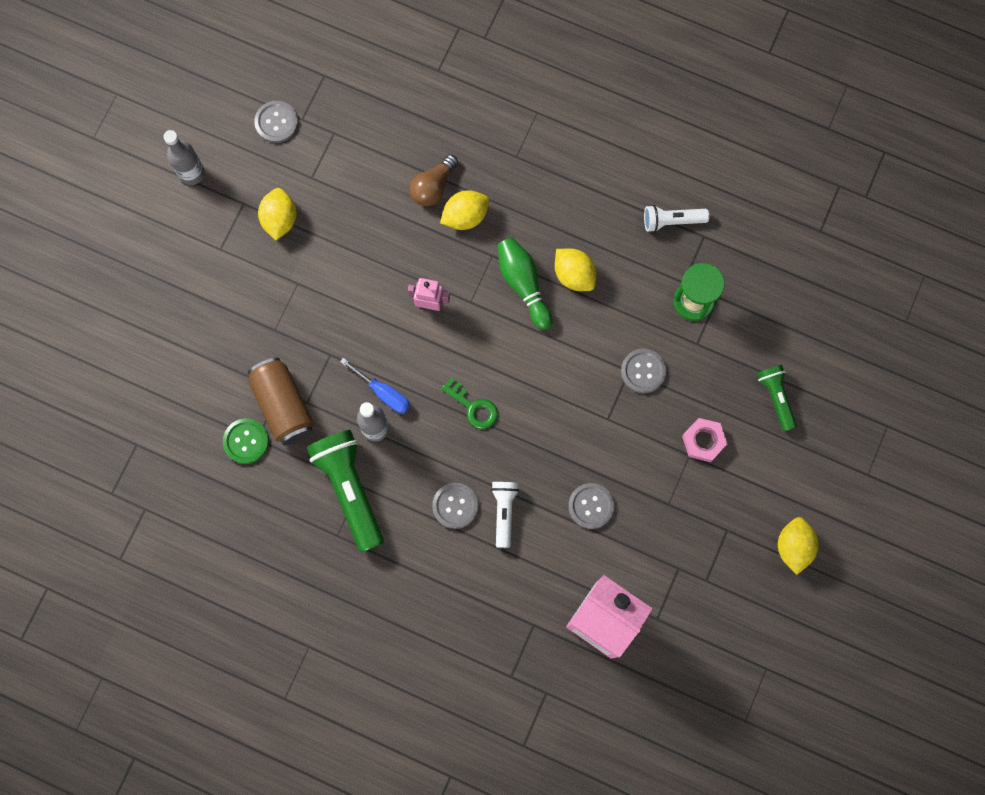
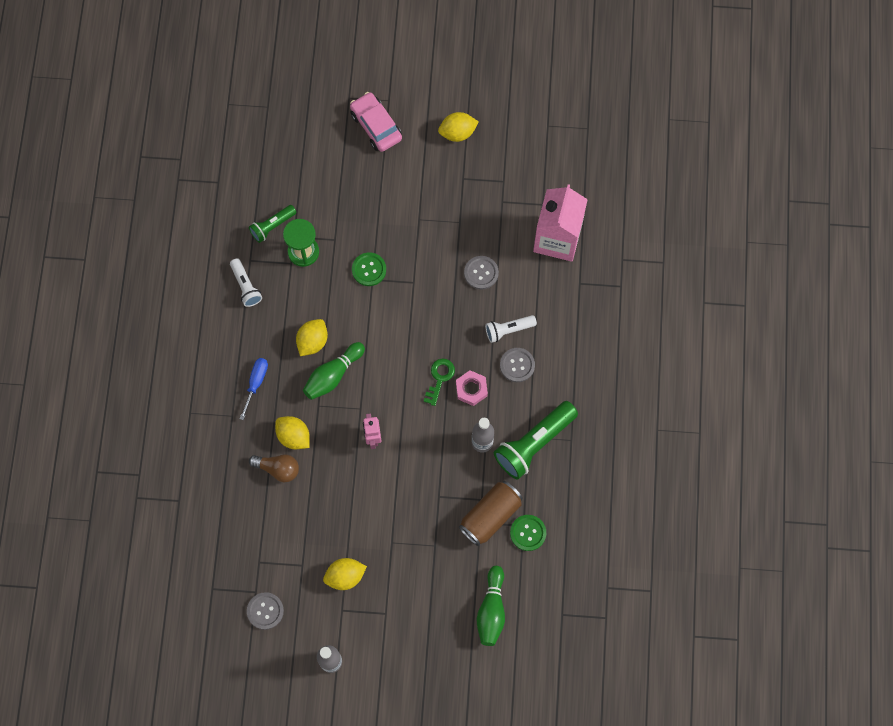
camera: 110 degrees left, 5 degrees down
(174, 366) = (491, 610): none -> green bowling pin
(383, 392) = (453, 446): blue screwdriver -> blue screwdriver (256, 383)
(643, 371) = (369, 270): grey button -> green button
(703, 441) = (405, 213): pink nut -> pink nut (471, 389)
(776, 397) = (355, 175): green flashlight -> green flashlight (272, 226)
(836, 446) = (376, 126): none -> pink car

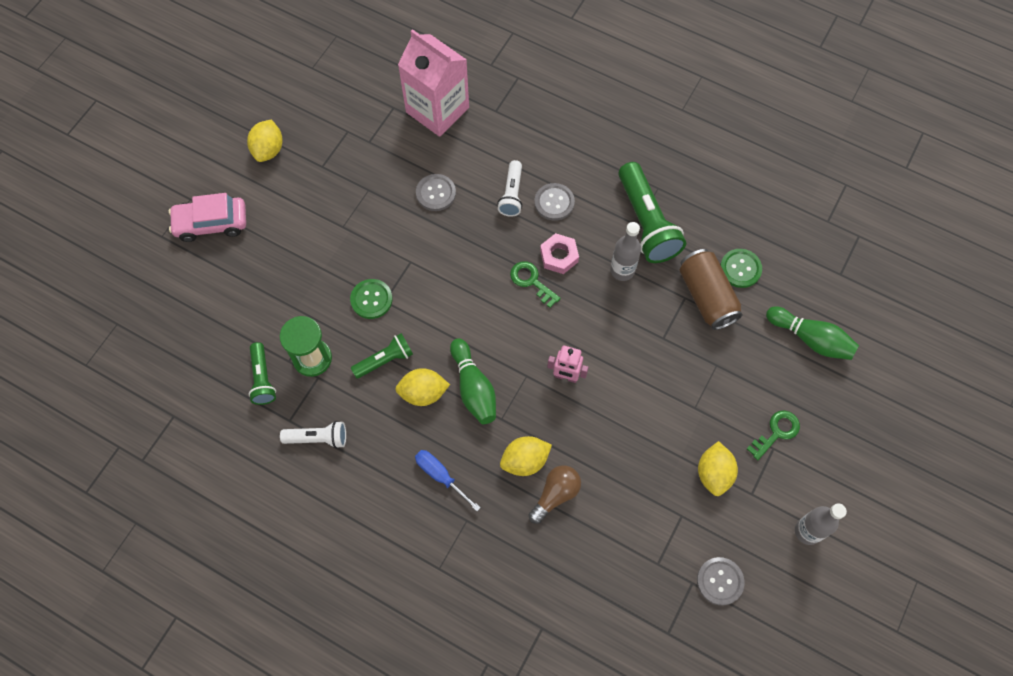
camera: 65 degrees left, 5 degrees down
(312, 341) = (423, 393): yellow lemon -> yellow lemon turned 60 degrees counterclockwise
(325, 303) = (385, 360): none -> green flashlight
(399, 611) = (776, 432): none -> green key

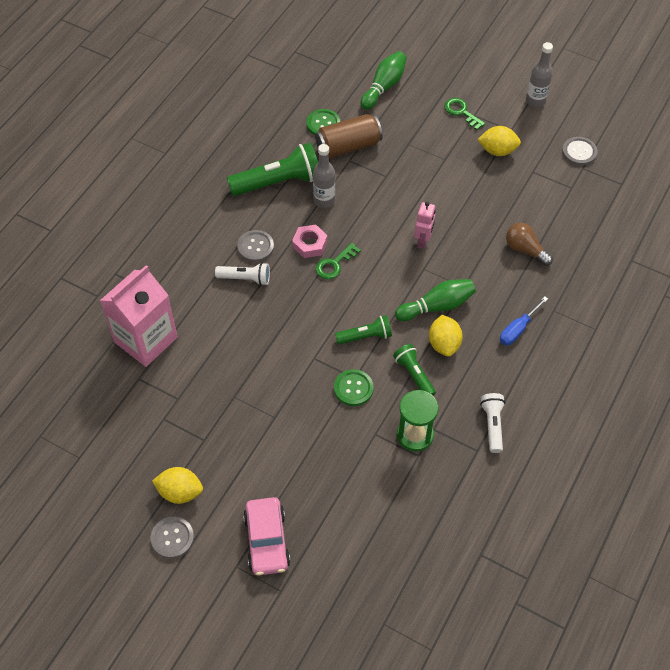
camera: 90 degrees left, 10 degrees down
(263, 379) = (437, 476): green flashlight -> green flashlight (365, 336)
(436, 193) = (241, 339): grey button -> grey button (172, 538)
(525, 461) = (499, 270): yellow lemon -> none

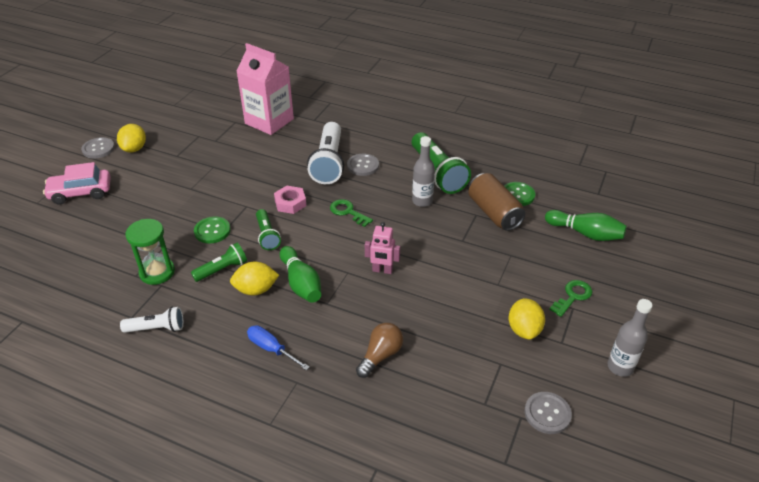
camera: 85 degrees right, 15 degrees down
(245, 278) = (329, 163): white flashlight -> white flashlight, size x1.80
(310, 244) = (369, 196): pink nut -> pink nut (290, 203)

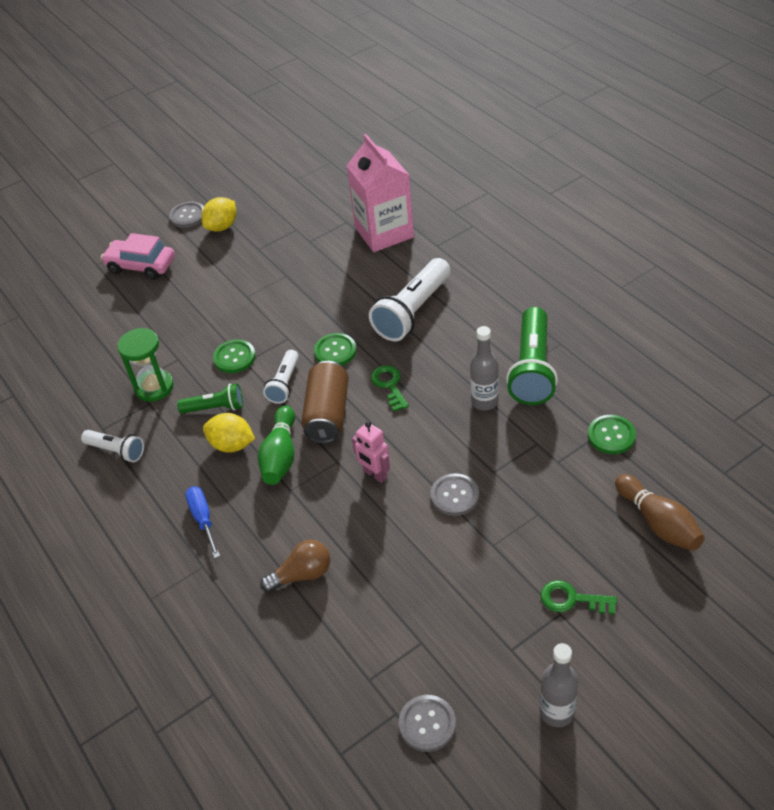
camera: 35 degrees right, 5 degrees up
(267, 236) = (284, 384): green flashlight -> white flashlight
(290, 203) = (335, 351): pink nut -> green button
(363, 165) = (449, 328): grey button -> grey button (454, 496)
(494, 213) = (561, 449): brown can -> brown can (327, 414)
(524, 329) = (479, 614): yellow lemon -> none
(573, 296) = (572, 599): green key -> green key turned 150 degrees counterclockwise
(585, 233) = (658, 523): green bowling pin -> brown bowling pin

